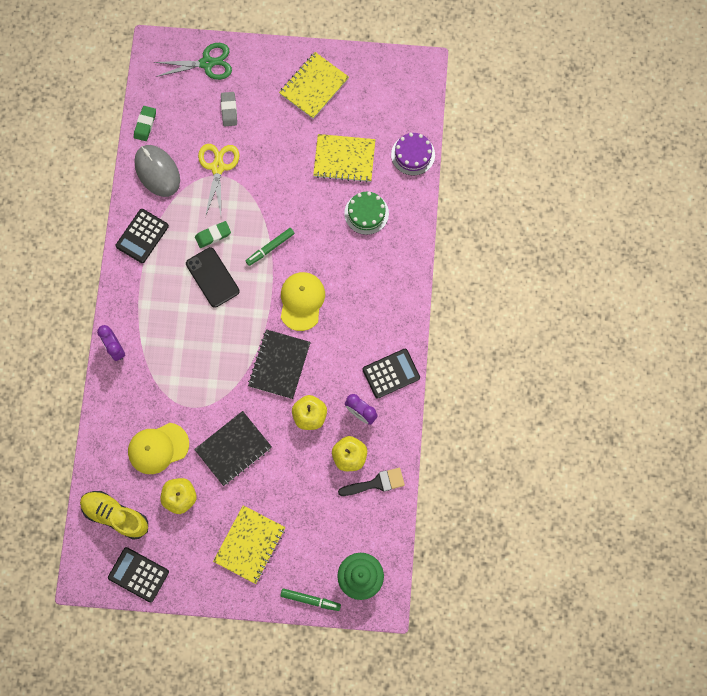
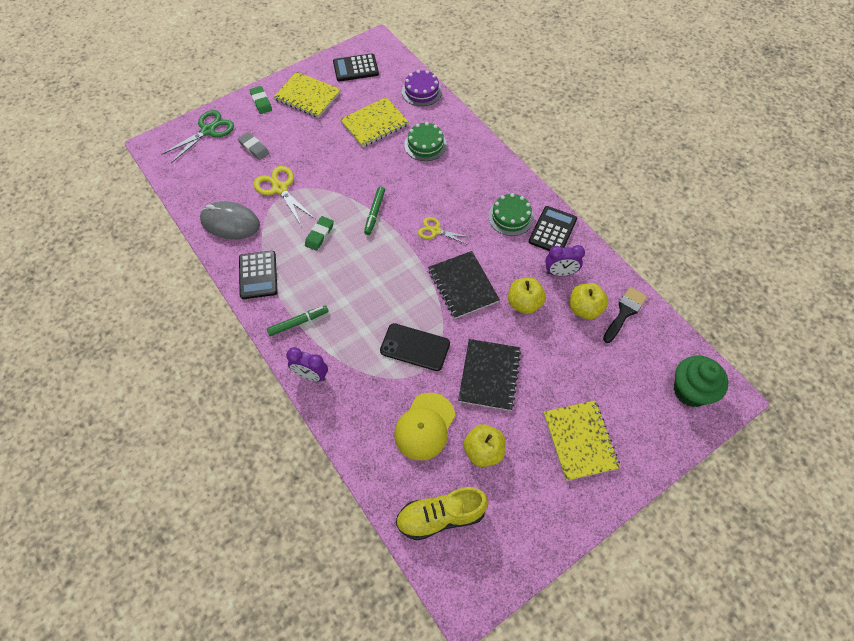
camera: 40 degrees left, 15 degrees down
(138, 574) = (512, 552): black calculator -> black calculator (355, 68)
(145, 124) = (190, 198): green eraser -> green eraser (261, 102)
(212, 277) = (347, 263): black phone -> black phone (415, 347)
(301, 301) = (435, 231): yellow cap -> yellow scissors
(310, 600) = (674, 443): green marker -> green marker (298, 322)
(314, 86) = (307, 96): yellow notebook -> yellow notebook turned 60 degrees counterclockwise
(370, 336) = (511, 217): none -> green cake

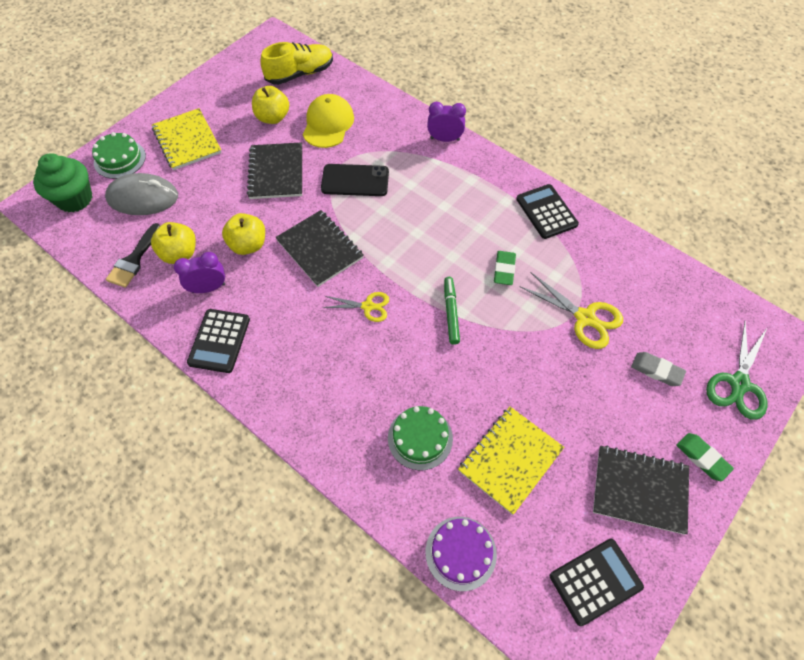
camera: 165 degrees right, 0 degrees up
(230, 223) = (615, 261): grey mouse -> grey mouse (143, 198)
(298, 322) = (479, 177): green marker -> none
(307, 96) = (639, 490): yellow notebook -> black notebook
(511, 217) = (276, 347): green cake -> green cake (120, 159)

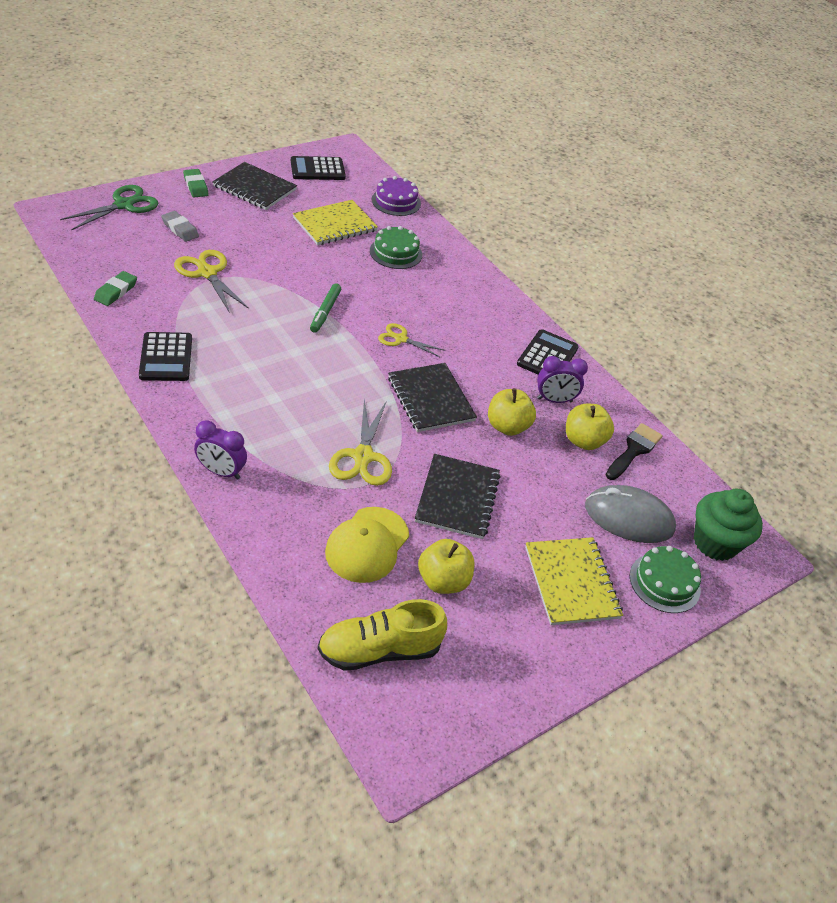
camera: 170 degrees left, 15 degrees down
(355, 180) = (363, 457): black phone -> yellow scissors
(504, 270) = (252, 325): green eraser -> green eraser (116, 291)

